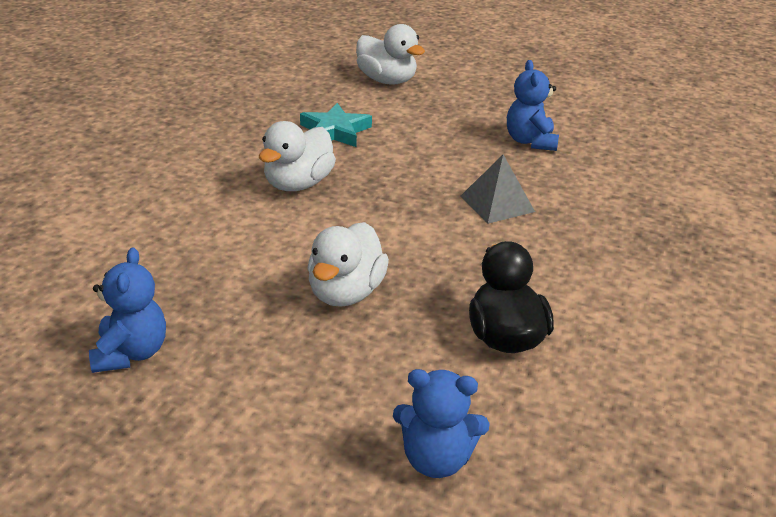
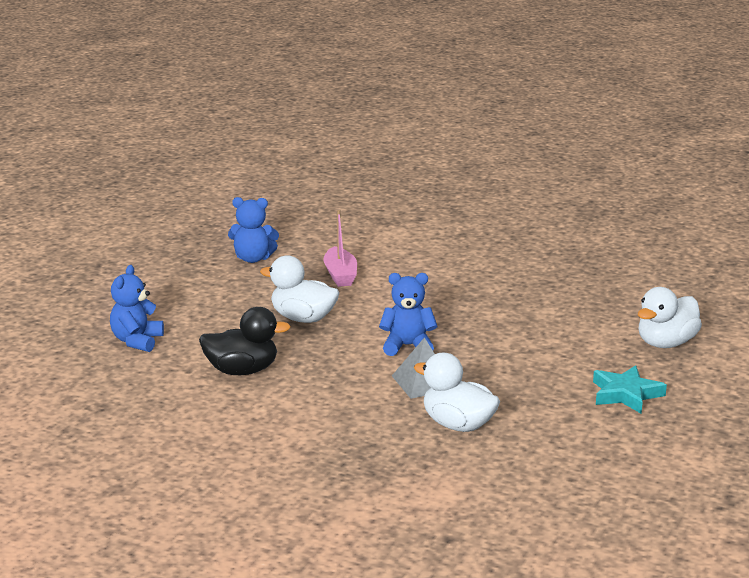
camera: 95 degrees right, 10 degrees down
(208, 266) = (340, 275): none -> pink boat
(298, 184) = (452, 302): white duck -> white duck (458, 425)
(335, 131) = (546, 317): turquoise star -> turquoise star (626, 394)
(530, 141) = (544, 409): blue teddy bear -> blue teddy bear (407, 346)

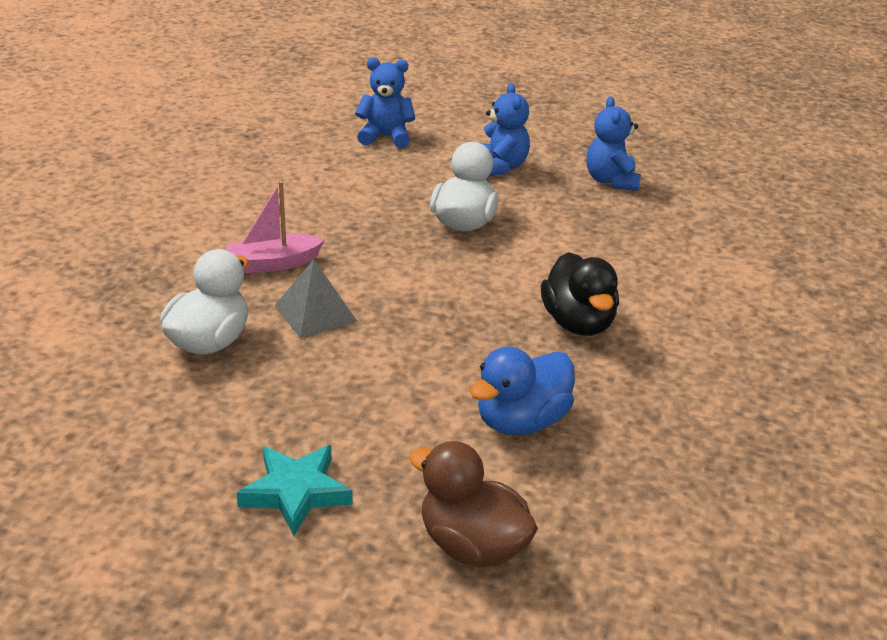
camera: 80 degrees right, 10 degrees up
(242, 371) = (330, 196): black duck -> black duck (578, 323)
(340, 275) = (592, 240): pink boat -> pink boat (273, 263)
(407, 346) = (409, 297): blue teddy bear -> blue teddy bear (500, 167)
(553, 320) = (521, 421): none -> blue duck
(666, 343) = (472, 545): white duck -> brown duck

